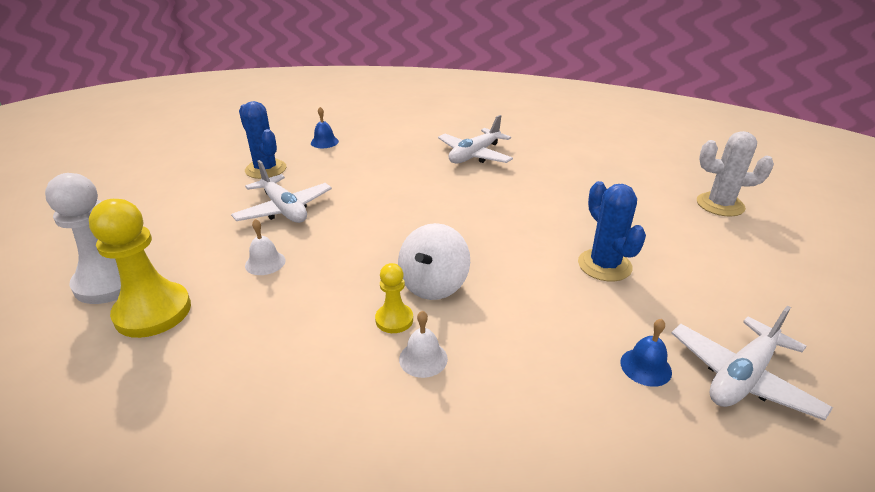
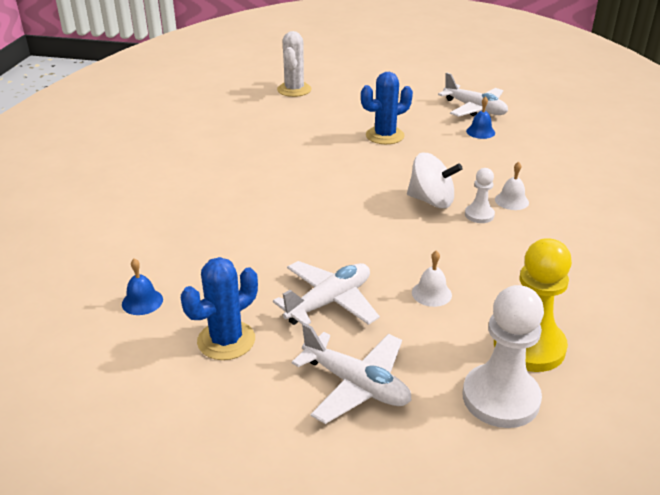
camera: 95 degrees left, 0 degrees up
(394, 319) = (479, 215): yellow pawn -> white pawn
(474, 155) = (198, 188): white plane -> white plane (356, 385)

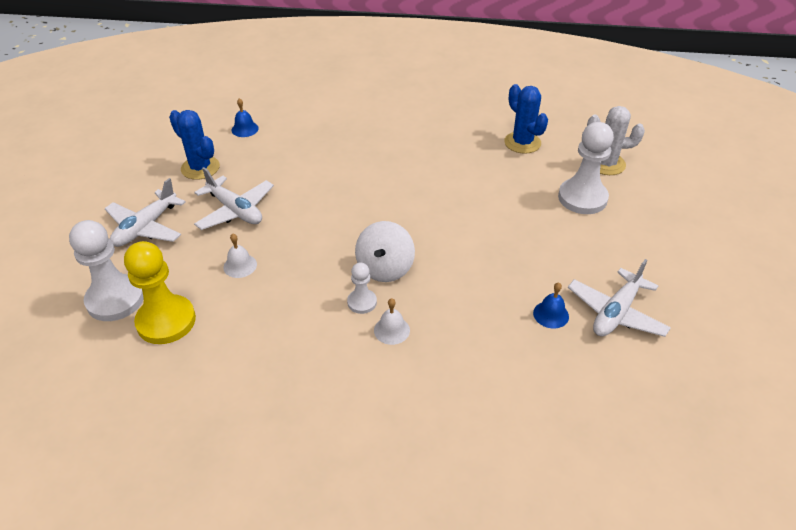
camera: 85 degrees right, 10 degrees up
(339, 104) = (582, 198): none -> white pawn
(385, 136) = (516, 234): blue cactus -> blue cactus (522, 143)

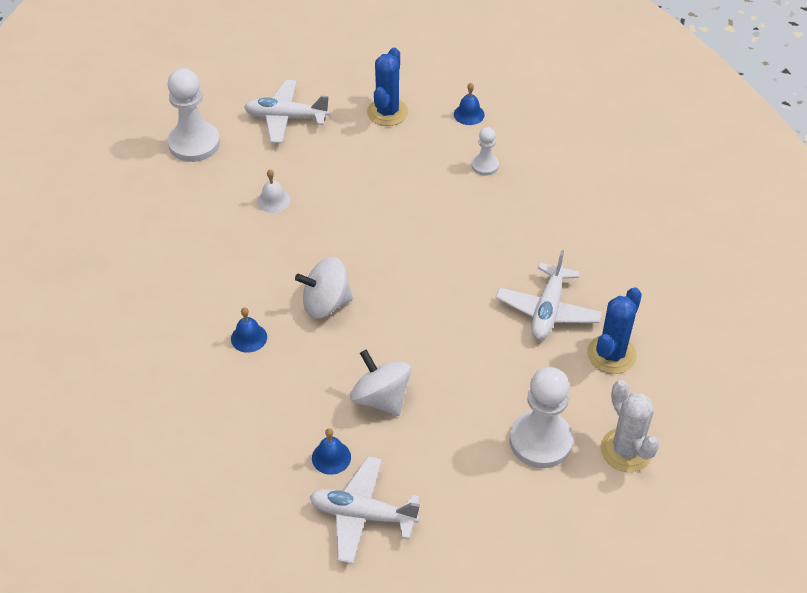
camera: 65 degrees right, 5 degrees up
(166, 321) = (186, 185): yellow pawn -> none
(235, 210) = (342, 164): white plane -> white plane (547, 310)
(362, 302) = (272, 303): white pawn -> white pawn (485, 165)
(391, 330) = (249, 338): white bell -> blue bell
(504, 266) = (381, 398): none -> white spinning top

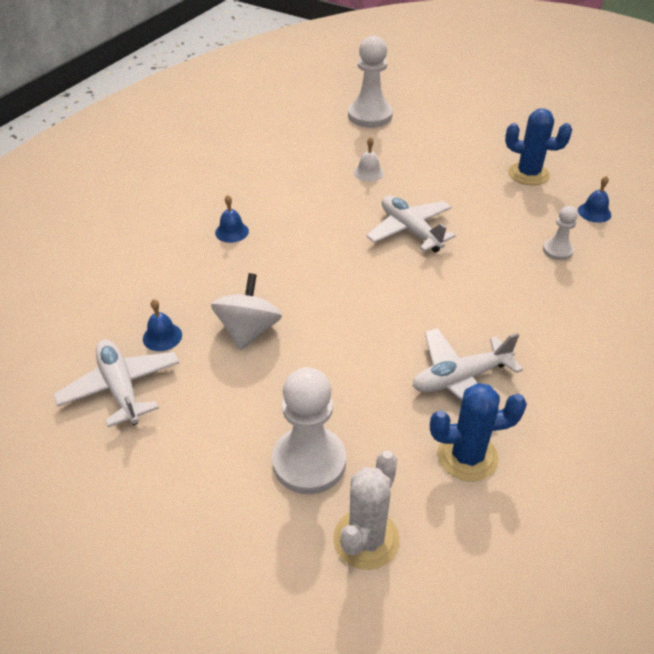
camera: 50 degrees right, 5 degrees down
(286, 118) = (449, 136): white plane -> white plane (410, 230)
(326, 304) = (307, 249): white spinning top -> none
(387, 112) = (528, 174): blue cactus -> blue cactus turned 45 degrees clockwise

